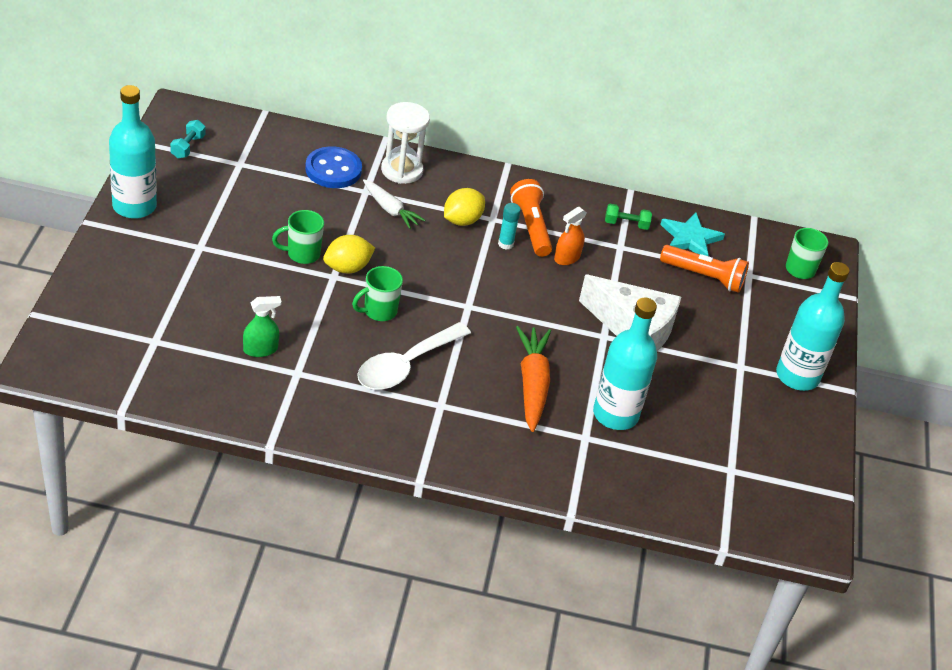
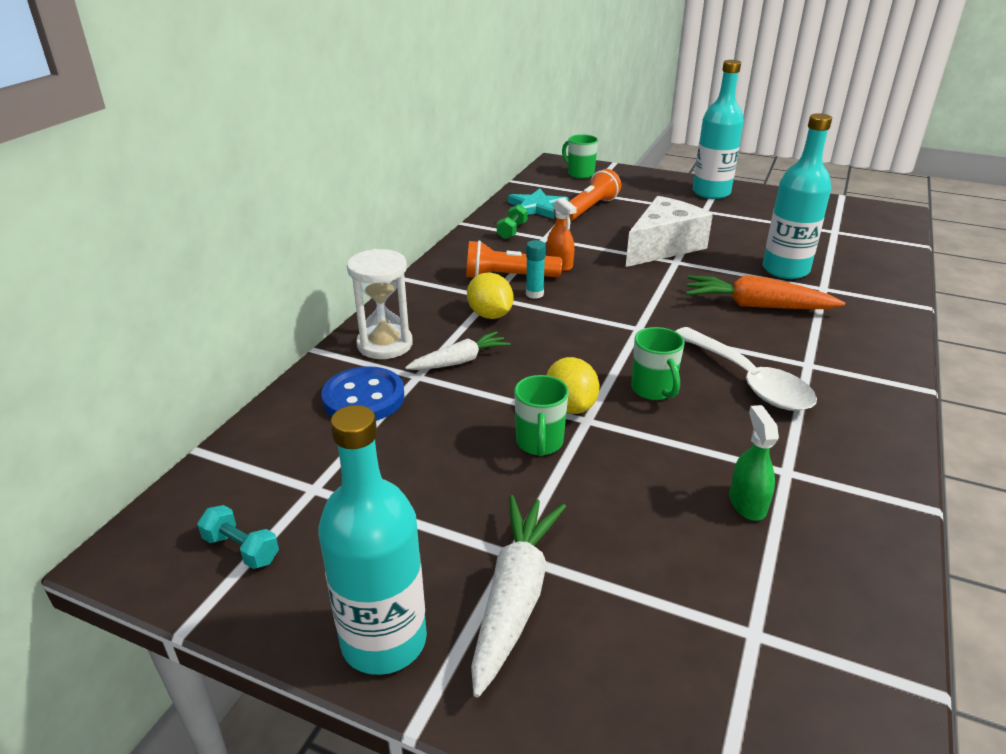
camera: 70 degrees left, 10 degrees down
(168, 249) = (514, 597): none -> white carrot

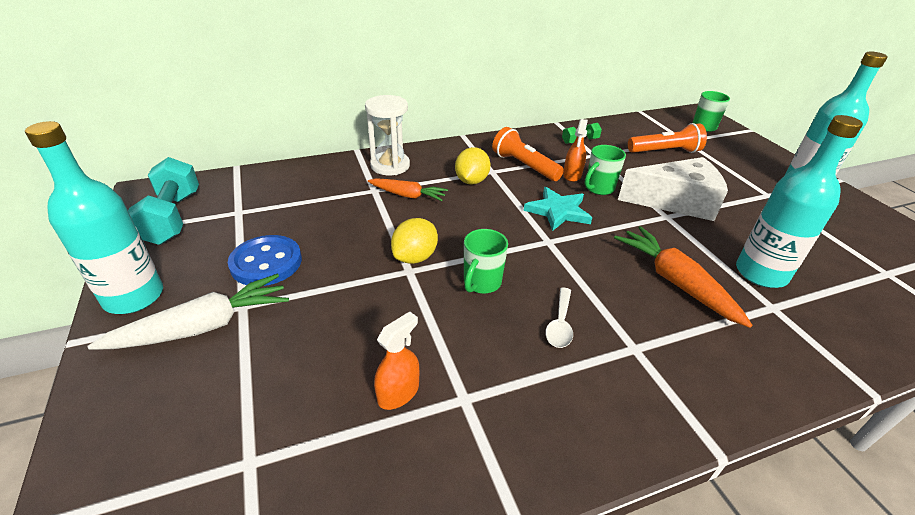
camera: 45 degrees right, 5 degrees up
(241, 549) = (172, 217): turquoise dumbbell -> turquoise dumbbell, size x1.97
(363, 398) = (332, 185): blue button -> blue button (266, 262)
(459, 361) = (408, 195): white carrot -> orange carrot
(534, 294) = (521, 184): turquoise glue stick -> none
(537, 207) = (626, 134): turquoise star -> turquoise star (558, 211)
(539, 443) = (361, 264): green mug -> green mug (598, 188)
(747, 503) = (398, 393): green spray bottle -> orange spray bottle
(748, 381) = (560, 324): white spoon -> white spoon, size x0.51

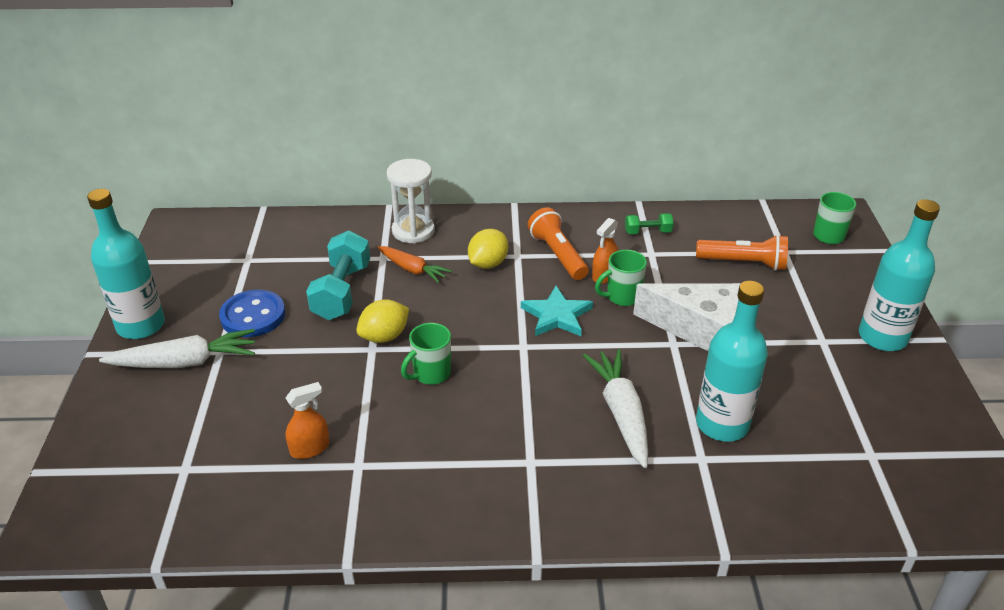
camera: 20 degrees right, 0 degrees up
(172, 217) = (190, 255): turquoise dumbbell -> turquoise dumbbell (342, 291)
(560, 324) = (477, 426): white spoon -> none
(675, 282) = (621, 413): orange carrot -> white carrot

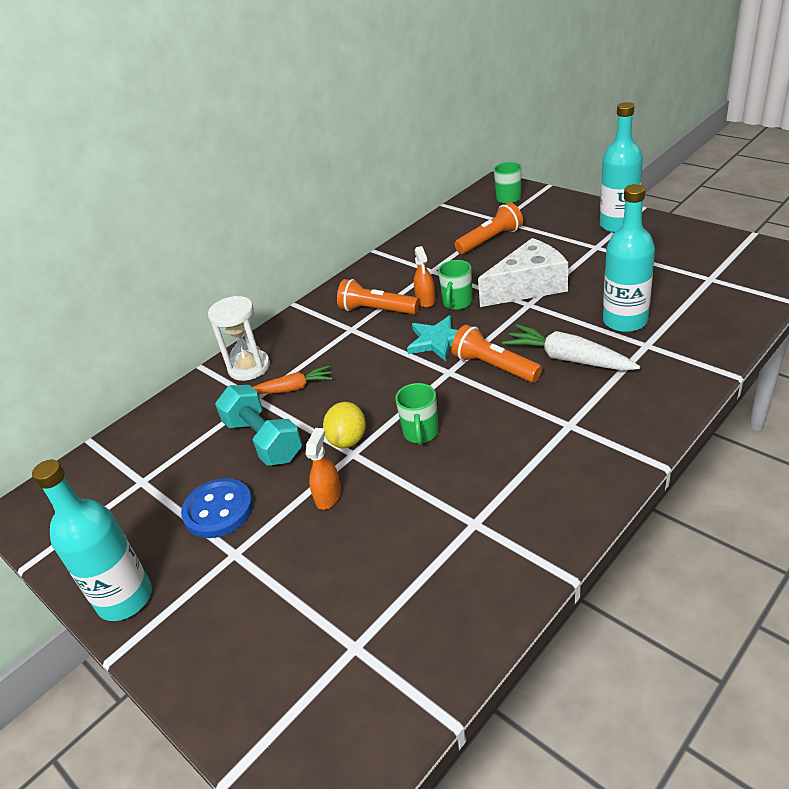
camera: 40 degrees left, 0 degrees up
(185, 362) = (217, 586): white carrot -> none
(310, 448) = (423, 545): orange spray bottle -> orange spray bottle (328, 496)
(488, 264) = (340, 347): yellow lemon -> none
(559, 370) = (494, 366): none -> orange flashlight
(647, 232) = (408, 261): green dumbbell -> none

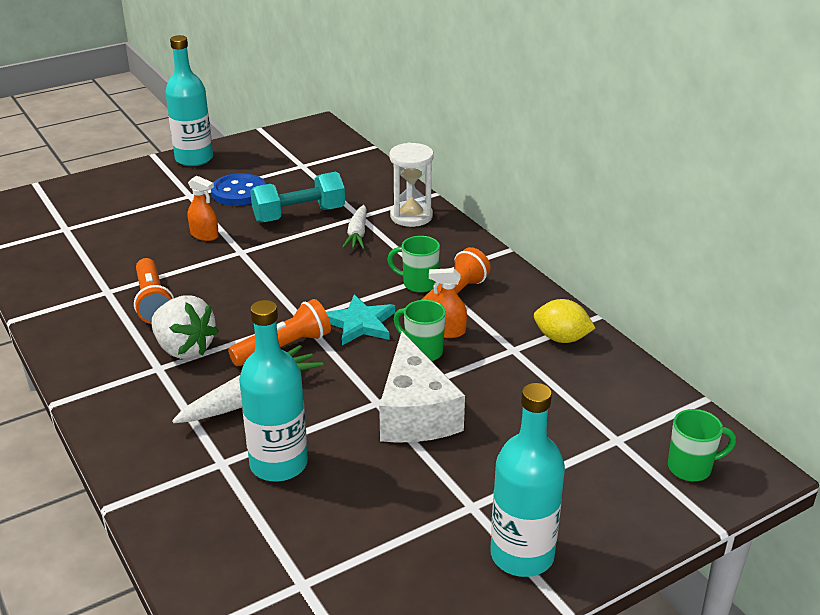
camera: 100 degrees right, 5 degrees down
(292, 388) = (357, 234): orange carrot -> white carrot
(348, 440) = (259, 252): yellow lemon -> yellow lemon (561, 338)
(421, 433) = (230, 287): green mug -> green mug (418, 284)
(490, 240) = (561, 415): orange flashlight -> orange flashlight (153, 302)
(532, 421) = (184, 348): none -> white strawberry

